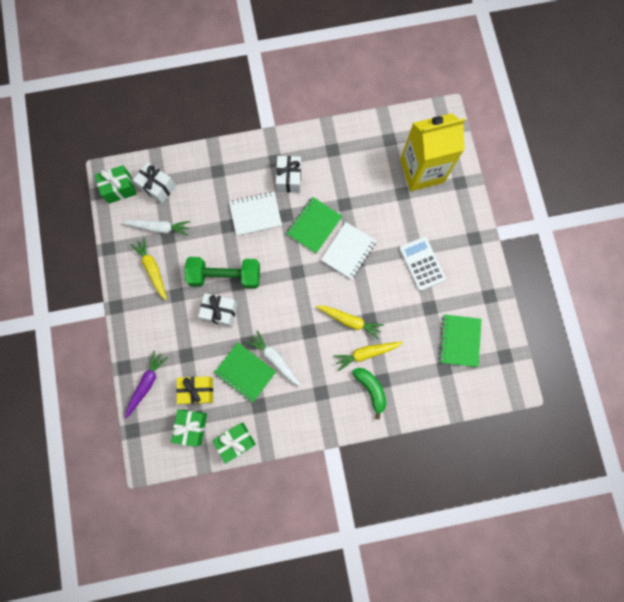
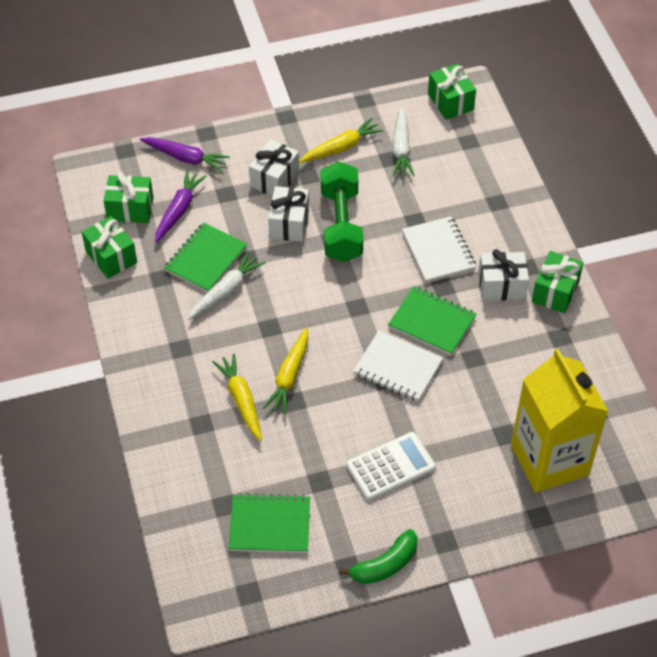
camera: 85 degrees right, 25 degrees down
(157, 187) = (460, 140): white gift -> white gift (274, 179)
(197, 390) = (179, 210): yellow gift -> purple carrot
(297, 146) = (555, 292): none -> green gift
(370, 389) = (188, 409): green banana -> green banana (385, 564)

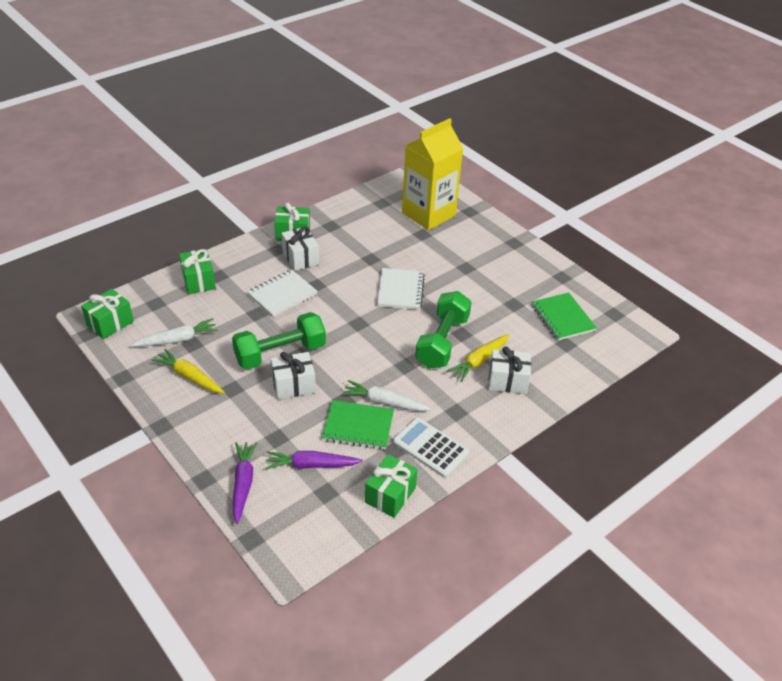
camera: 115 degrees left, 10 degrees down
(130, 209) = (327, 503): green gift -> green gift (198, 281)
(274, 179) = (245, 410): white gift -> white gift (507, 381)
(289, 376) = (442, 342): yellow carrot -> green dumbbell
(385, 564) = (548, 262): green banana -> none
(390, 467) = (480, 275): white calculator -> white calculator (430, 447)
(432, 322) = (351, 283): green notebook -> none

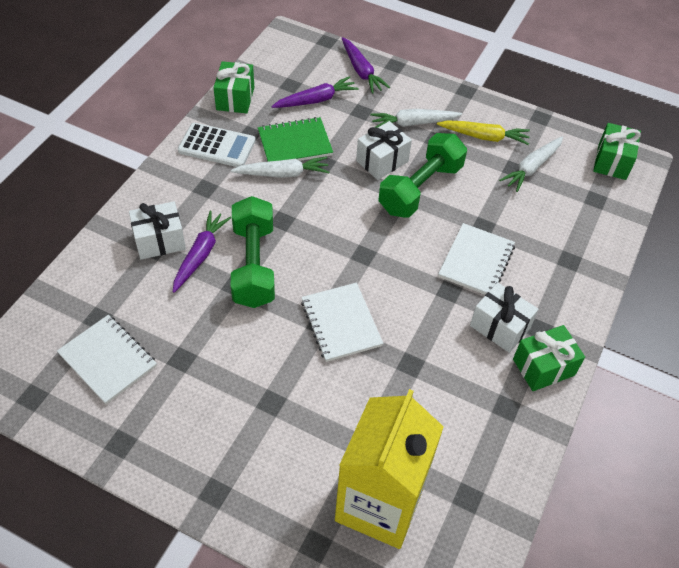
camera: 155 degrees right, 10 degrees up
(198, 281) = (582, 244): green gift -> none
(239, 410) = (413, 123): none -> white carrot
(479, 361) = (200, 255): yellow carrot -> purple carrot
(562, 318) = (108, 360): green notebook -> white notebook

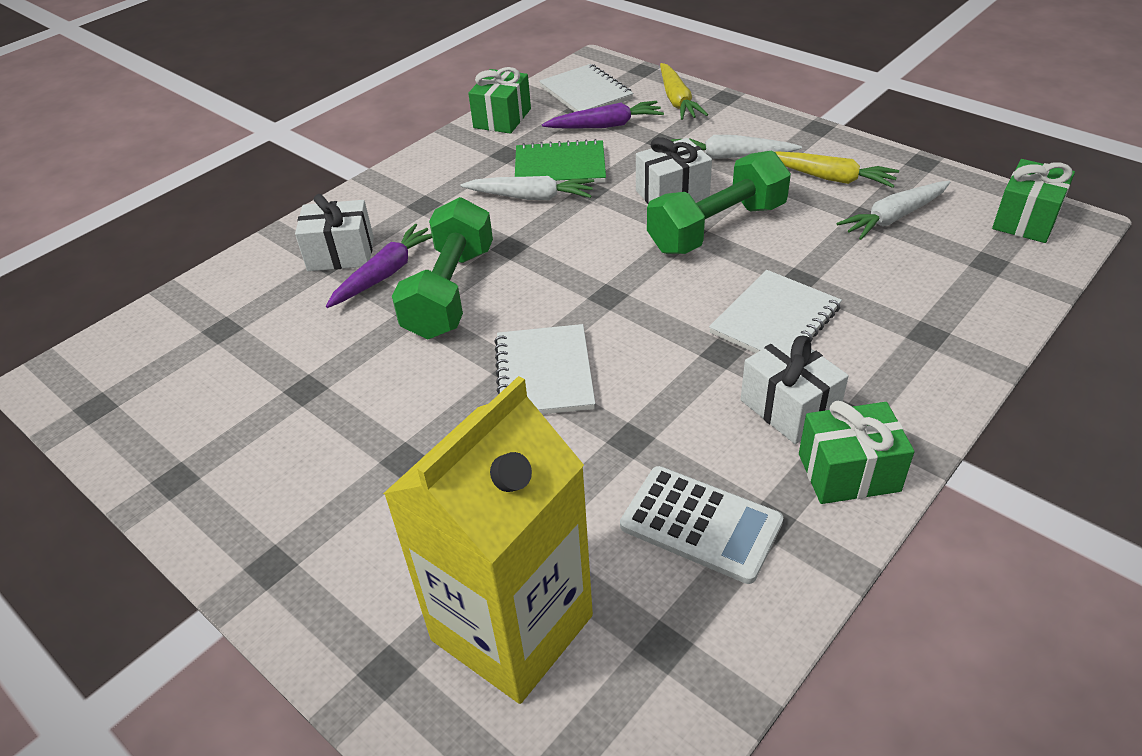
camera: 20 degrees right, 10 degrees down
(108, 360) = (210, 378): white notebook -> white notebook (585, 93)
(217, 146) = (458, 163): white calculator -> white calculator (700, 524)
(361, 71) = (677, 100): purple carrot -> yellow carrot

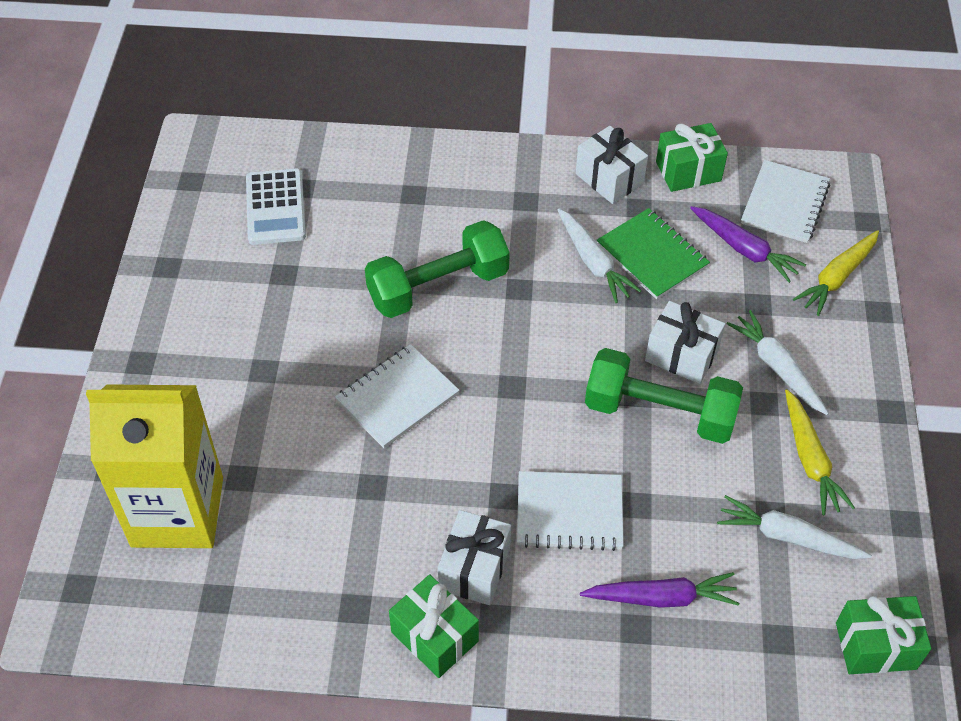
camera: 50 degrees right, 10 degrees up
(341, 254) = (427, 193): white gift -> white gift (609, 179)
(385, 274) = (427, 235): purple carrot -> purple carrot (661, 598)
(700, 524) = (324, 569): white calculator -> white calculator (275, 207)

